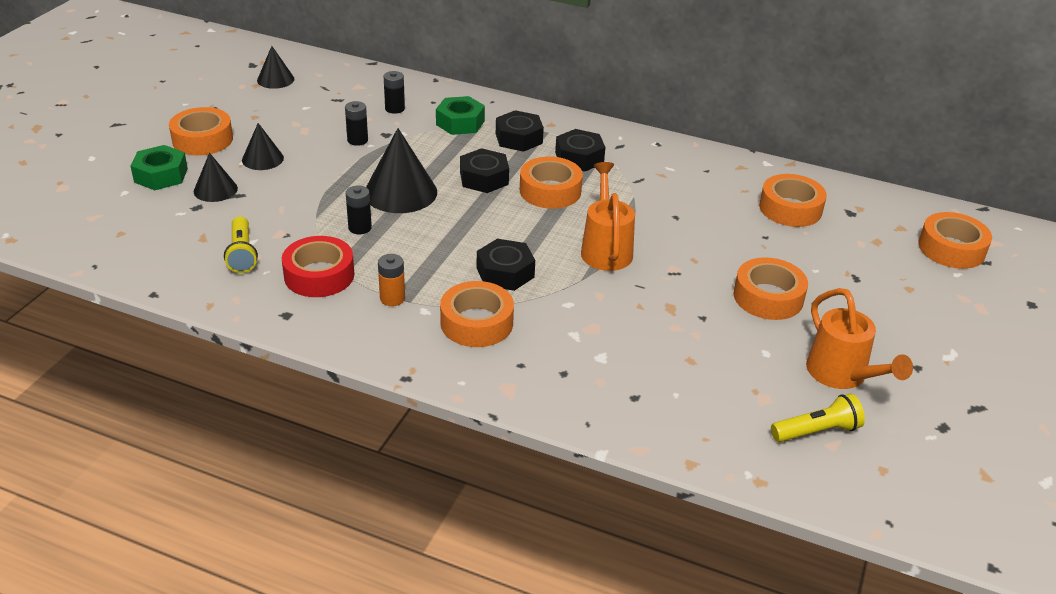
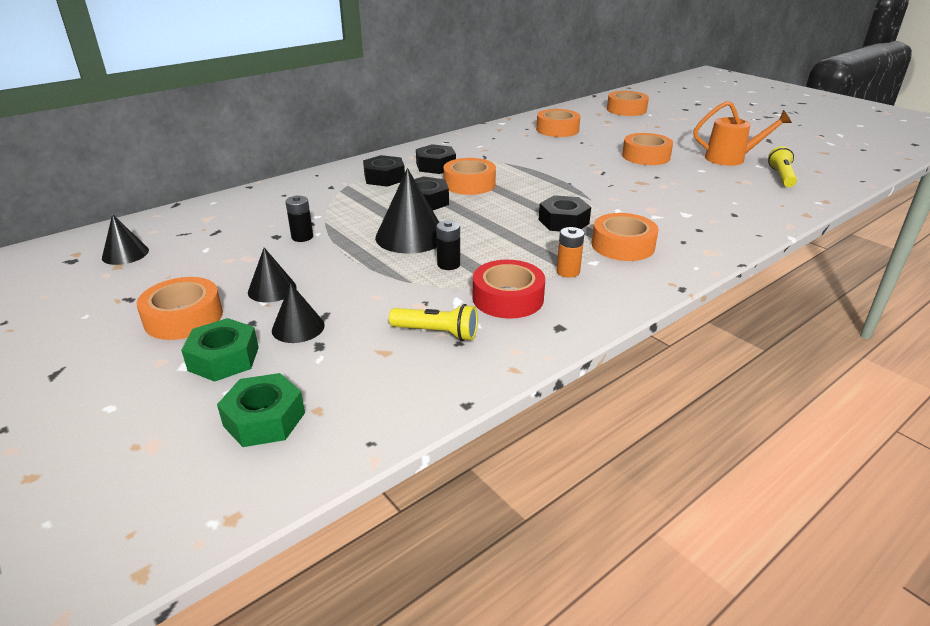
camera: 60 degrees left, 5 degrees down
(395, 109) = (272, 211): black battery -> none
(460, 123) = (332, 192): green nut -> green nut (264, 419)
(605, 249) = (559, 184): orange watering can -> none

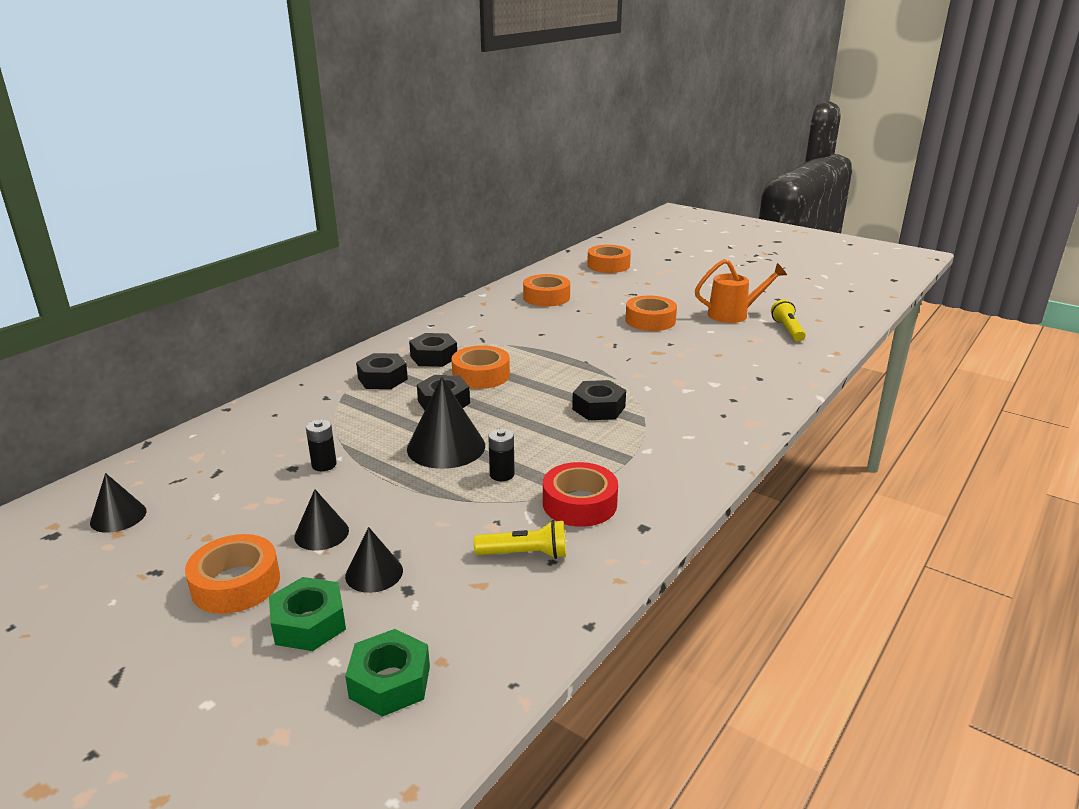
camera: 15 degrees left, 5 degrees down
(568, 272) = (626, 465): orange battery -> none
(623, 245) = (668, 427): orange tape -> none

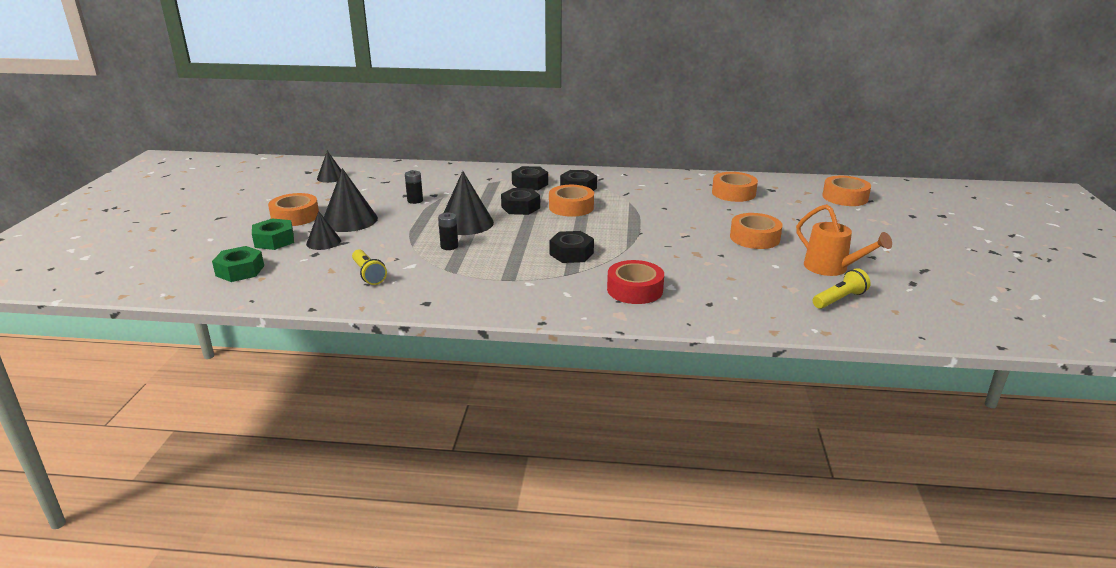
camera: 60 degrees right, 0 degrees up
(321, 533) = (349, 220): black cone -> black cone, size x1.72
(579, 504) = (436, 277): red tape -> red tape (634, 290)

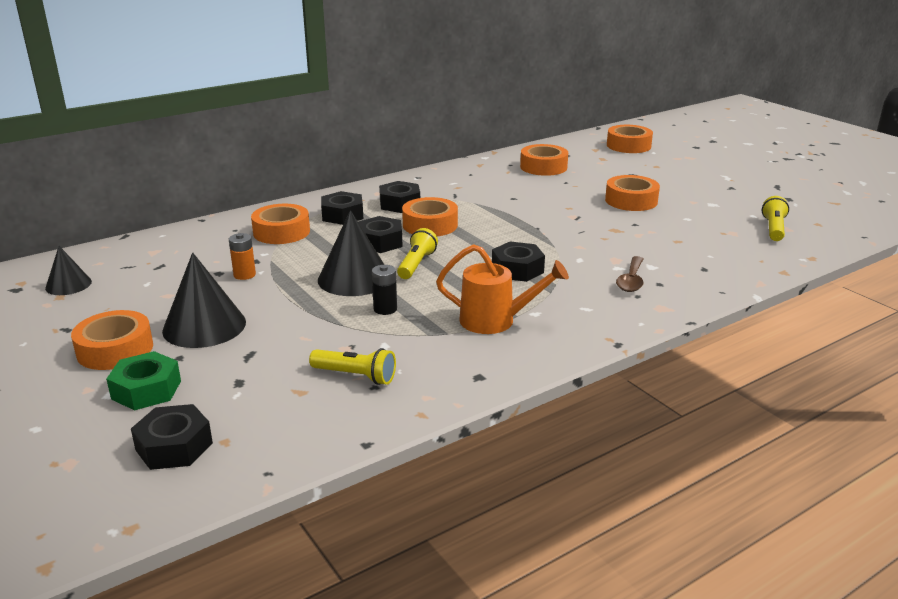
camera: 40 degrees left, 0 degrees up
(240, 271) = (174, 446): green nut -> black nut
(323, 242) = (222, 364): black cone -> none
(415, 200) = (244, 275): black battery -> orange battery
(477, 183) = (281, 232): none -> orange tape
(516, 228) = (416, 264): none -> yellow flashlight
(634, 290) = (631, 281): red tape -> brown spoon
(831, 268) = (725, 206): orange watering can -> orange watering can (496, 321)

